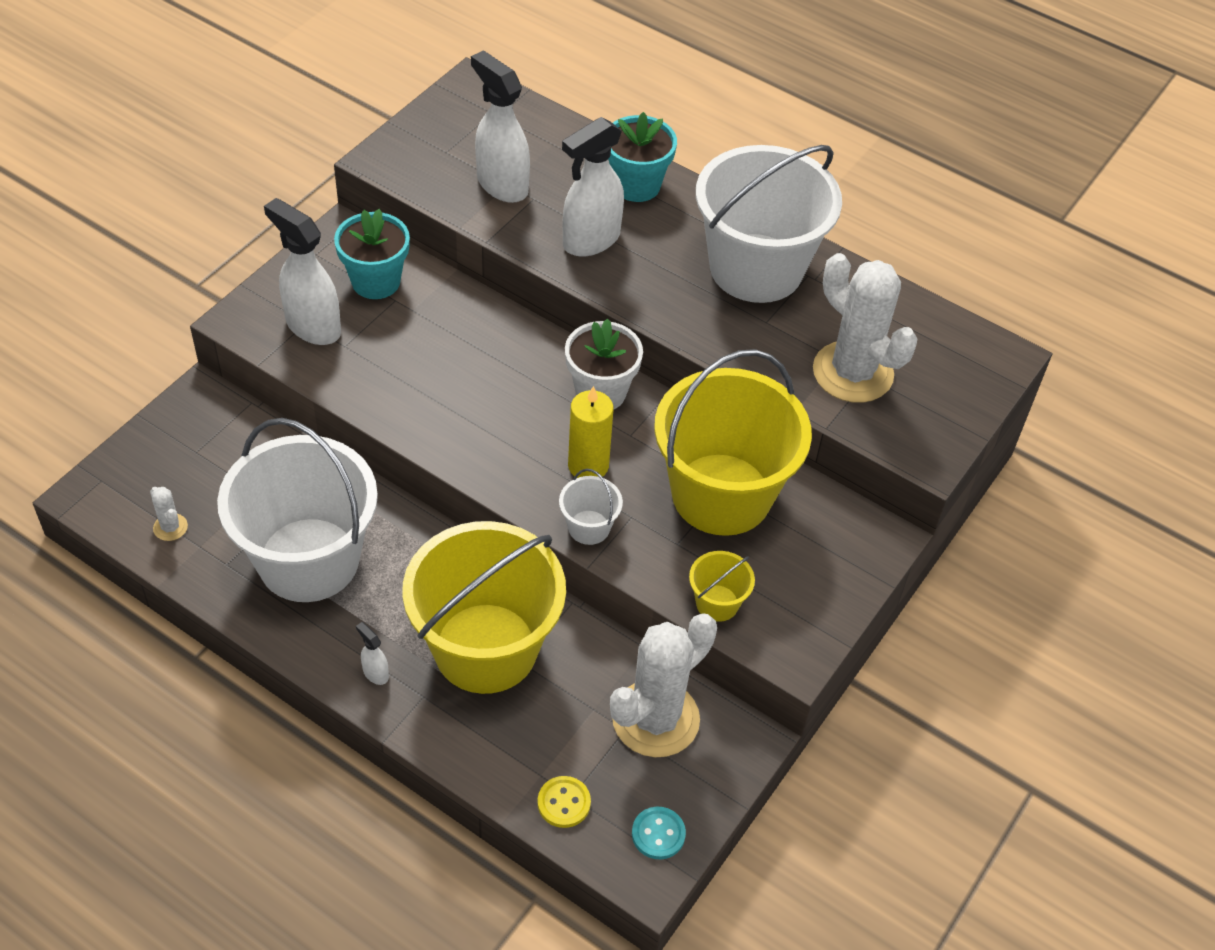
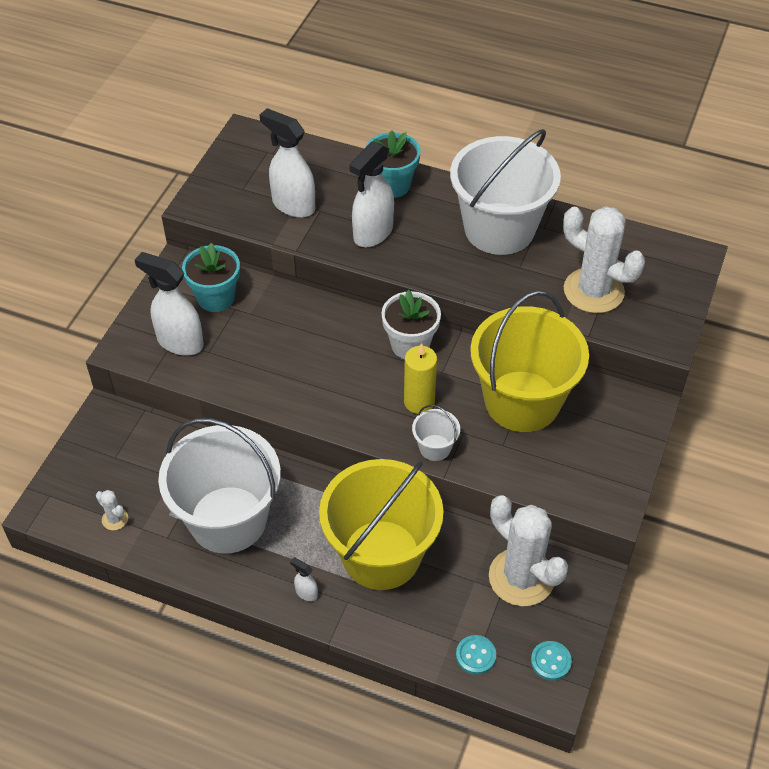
camera: 10 degrees left, 0 degrees up
(564, 803) = (475, 655): yellow button -> turquoise button
(655, 719) = (521, 577): white cactus -> white cactus turned 75 degrees counterclockwise
(717, 603) = (545, 482): yellow bucket -> none

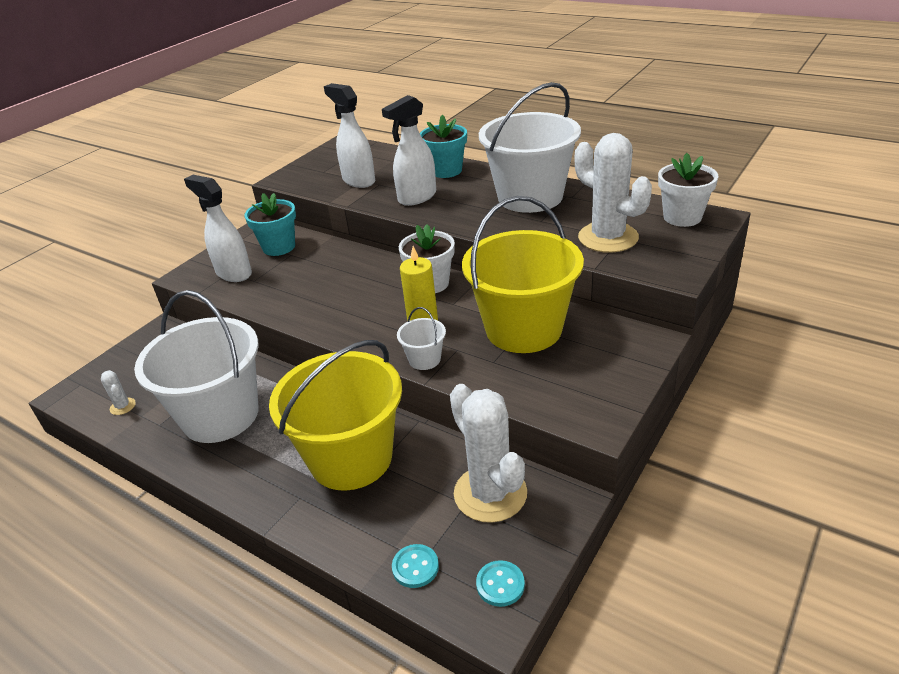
camera: 15 degrees right, 15 degrees down
(306, 593) = (262, 485): white spray bottle -> none
(662, 257) = (682, 217): none -> white flower pot

